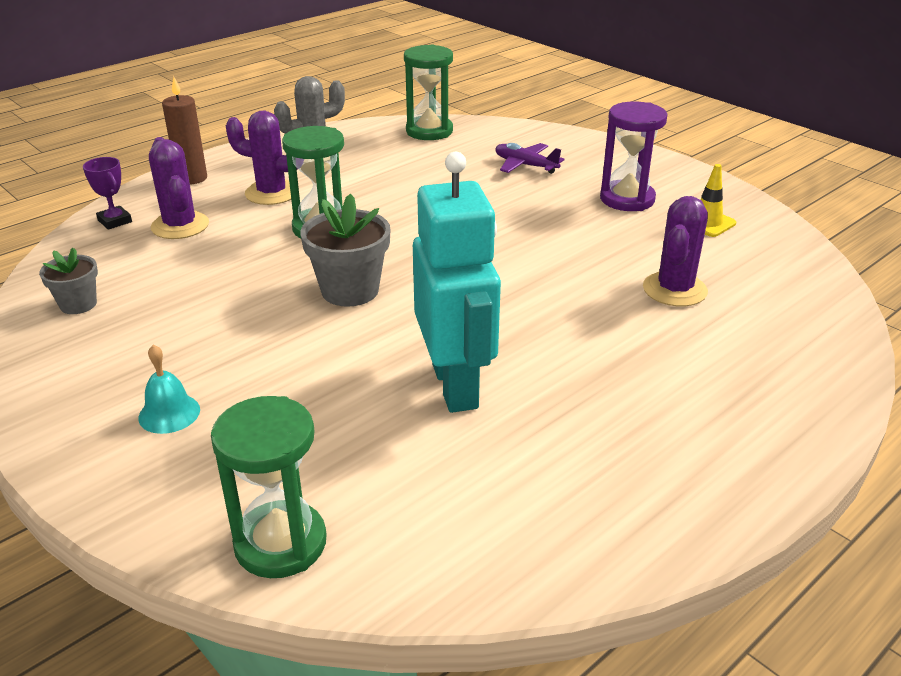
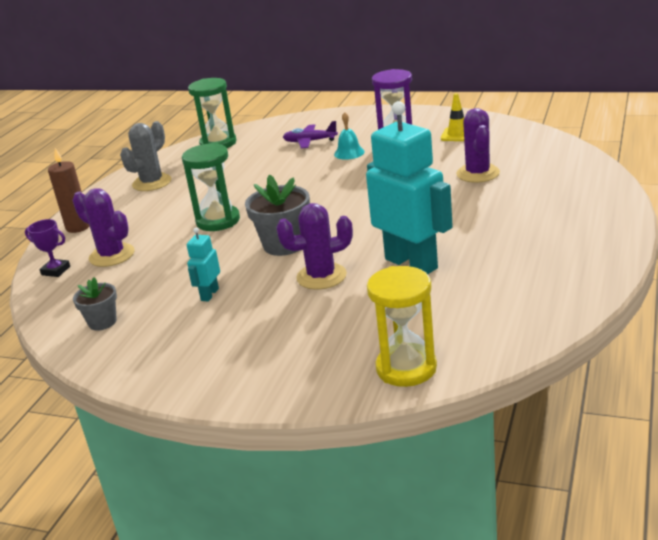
camera: 25 degrees left, 5 degrees down
(169, 413) = (254, 346): turquoise bell -> turquoise bell (349, 153)
(207, 320) = (209, 294): none -> turquoise robot
(272, 193) = (153, 215): purple cactus -> purple cactus (321, 276)
(280, 543) = (406, 368): green hourglass -> yellow hourglass

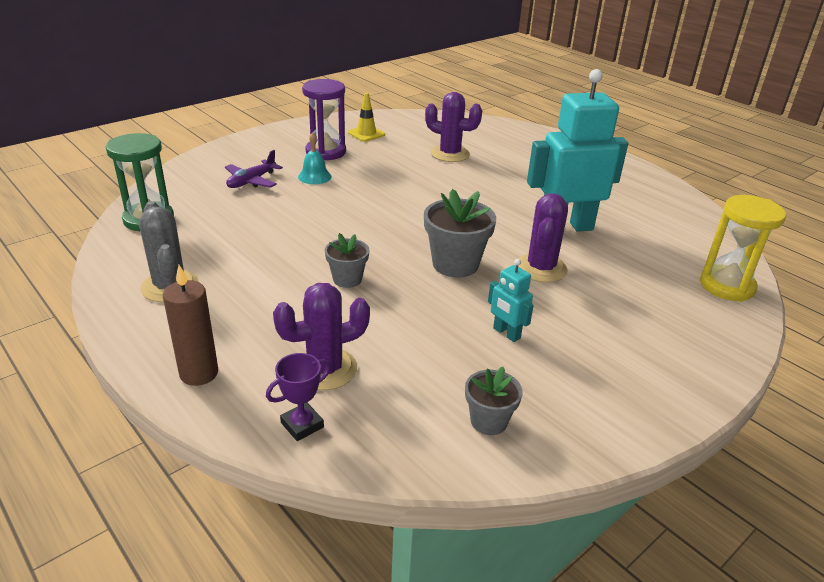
camera: 65 degrees left, 5 degrees up
(218, 221) = (347, 279): green hourglass -> grey flower pot

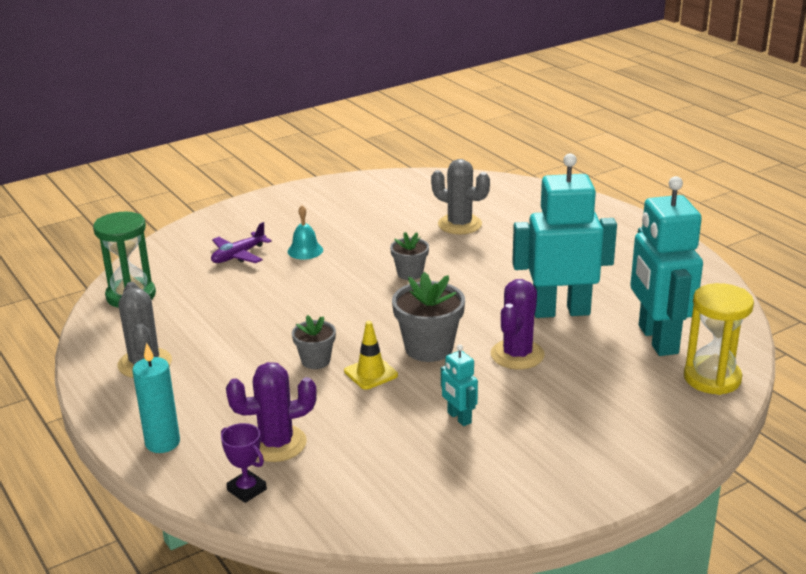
camera: 10 degrees right, 5 degrees down
(199, 373) = (162, 443): brown candle -> turquoise candle
(302, 425) = (247, 490): purple trophy -> purple trophy turned 75 degrees clockwise
(326, 152) = (323, 222): purple hourglass -> none
(366, 134) = (372, 199): yellow traffic cone -> yellow traffic cone (371, 373)
(450, 154) = (459, 224): purple cactus -> grey cactus
(488, 421) = (416, 495): grey flower pot -> grey flower pot (410, 273)
(662, 251) = (657, 340): none -> turquoise robot

